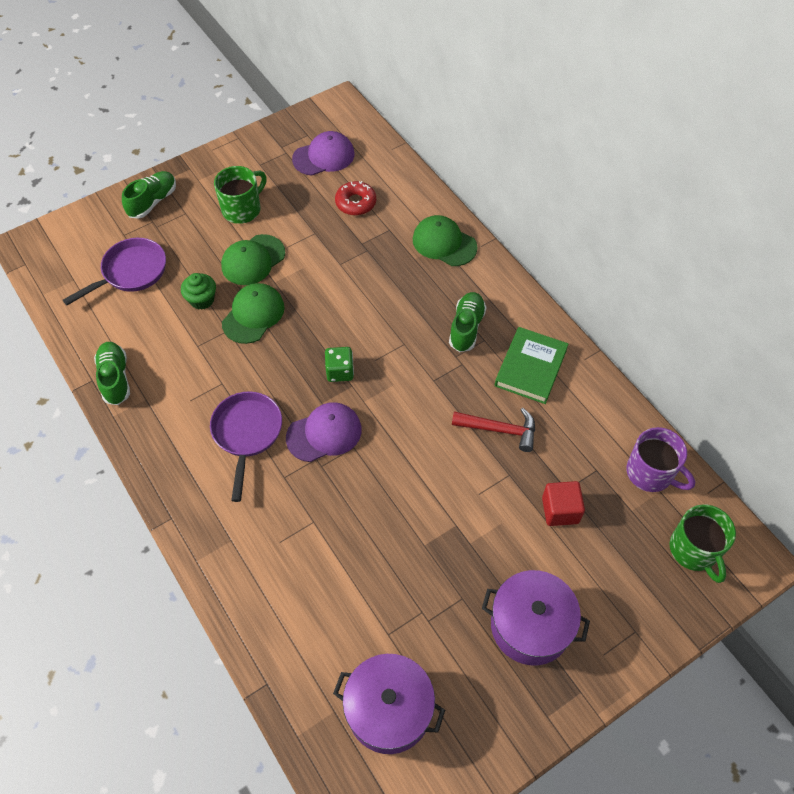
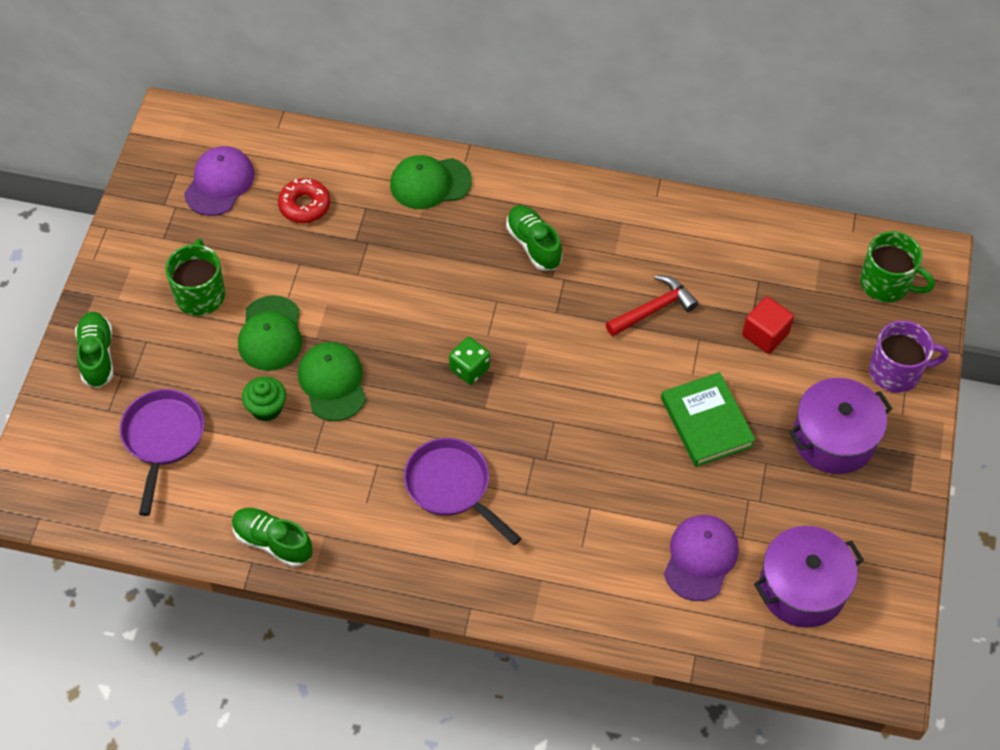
camera: 45 degrees left, 0 degrees up
(324, 433) = (517, 431): purple cap -> purple cap (700, 558)
(530, 368) = (622, 237): green book -> green book (706, 422)
(650, 473) = (799, 250): purple mug -> purple mug (896, 372)

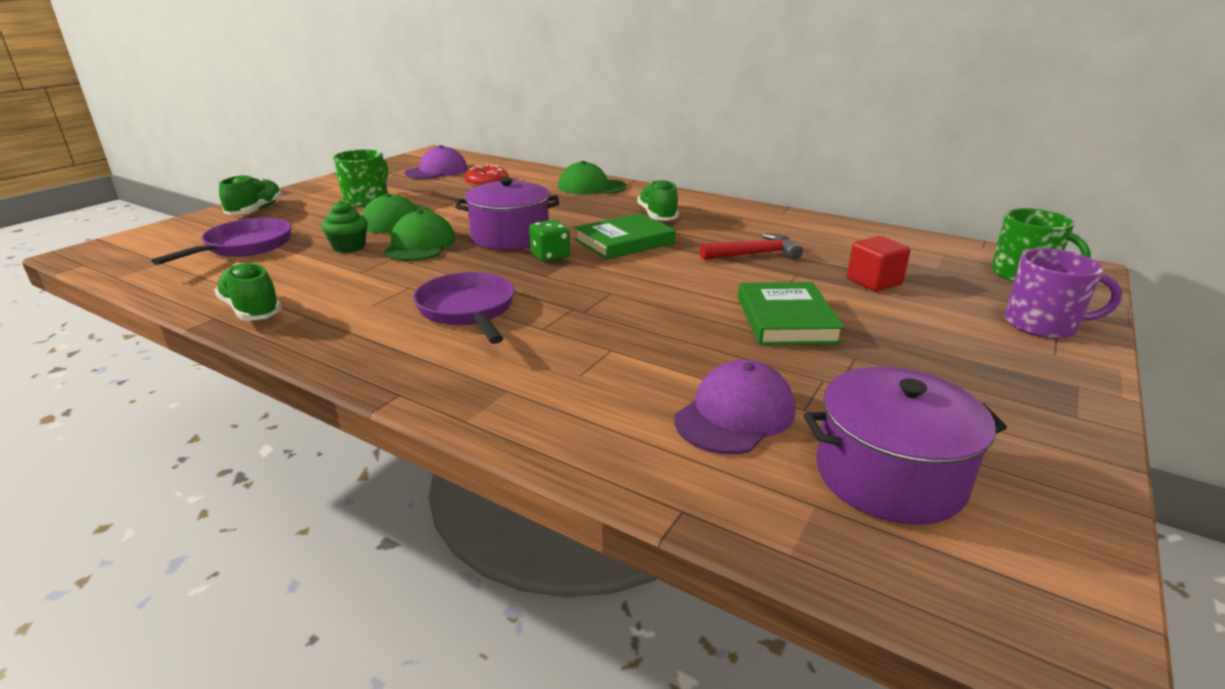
camera: 20 degrees right, 30 degrees down
(525, 317) = (624, 241): none -> green book
(833, 439) = (954, 356): purple pot -> purple pot (510, 237)

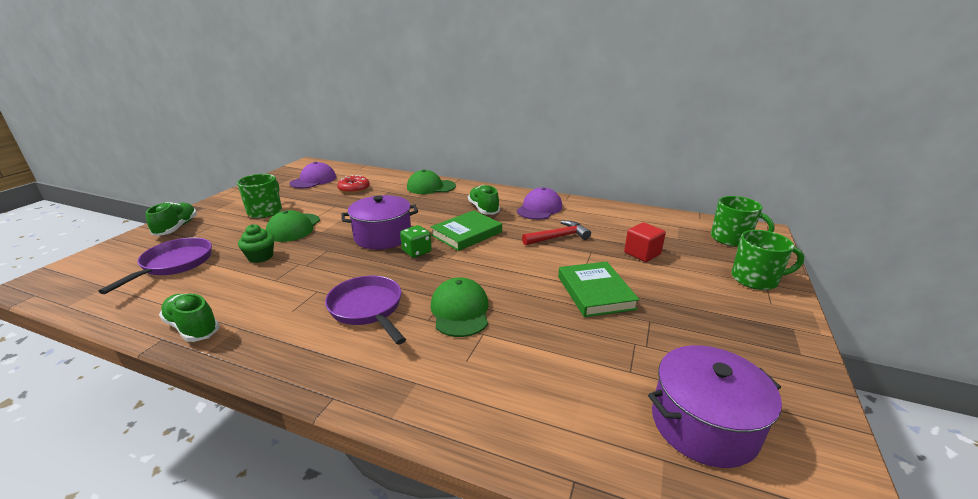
camera: 10 degrees left, 0 degrees up
(420, 245) = (316, 250): green cap -> green cap (460, 311)
(735, 414) = (585, 383): purple cap -> purple cap (539, 208)
(1042, 325) = (755, 279): purple mug -> green mug

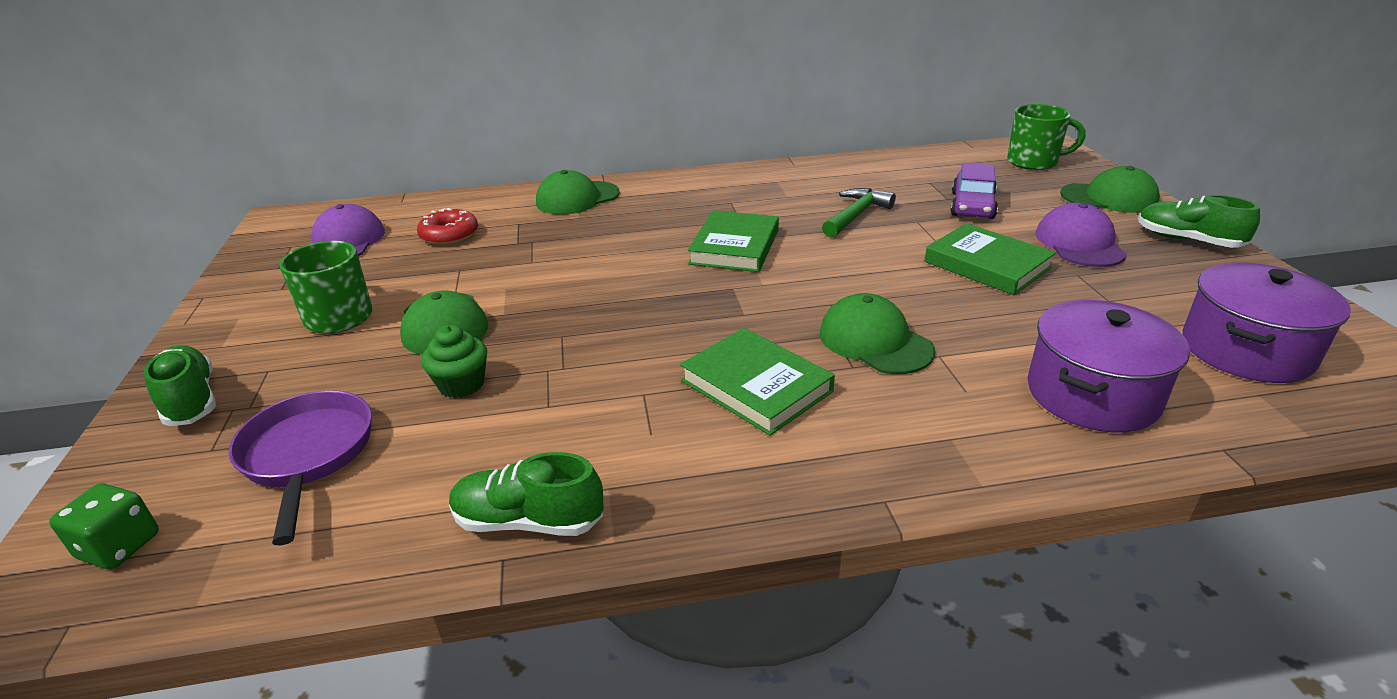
camera: 30 degrees left, 5 degrees up
(367, 309) = (756, 386): purple pan -> green book
(383, 236) = (619, 288): purple pot -> purple pot (1093, 394)
(416, 251) = (703, 292): green dice -> green dice (119, 546)
(483, 209) = (706, 207): green shoe -> green shoe (1187, 240)
(539, 208) = (779, 186): purple cap -> purple cap (1079, 243)
(558, 237) = (856, 215): red hammer -> green hammer
(642, 253) = (972, 205): red cube -> purple car
(755, 279) = (1109, 198): green mug -> green cap

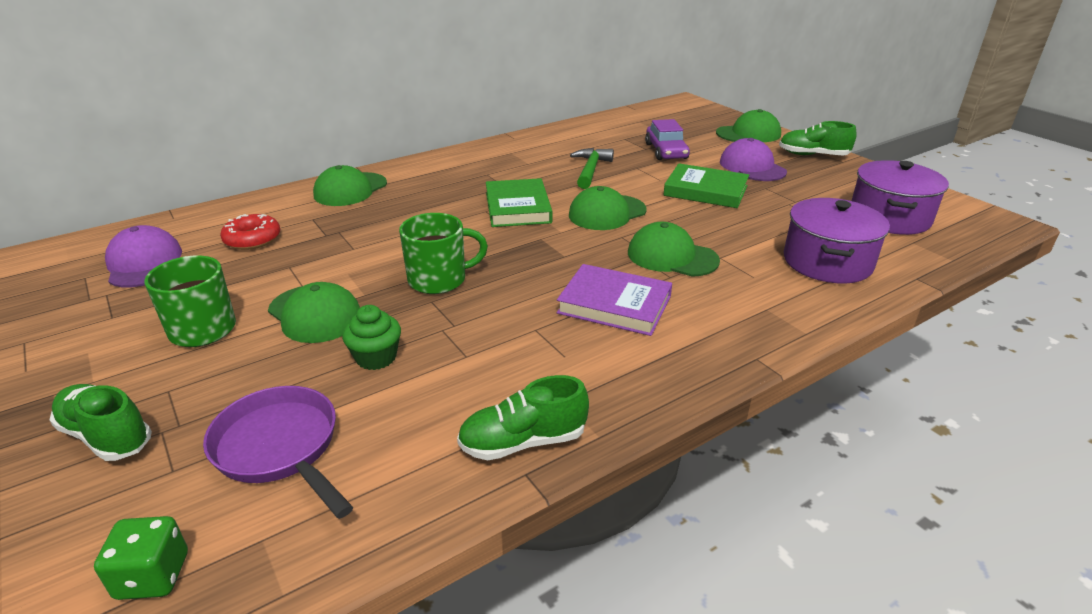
camera: 25 degrees left, 0 degrees up
(756, 386) = (614, 304): green book -> purple book
(835, 271) = (607, 213): none -> green cap
(1033, 162) = (684, 115): green mug -> green mug (439, 280)

